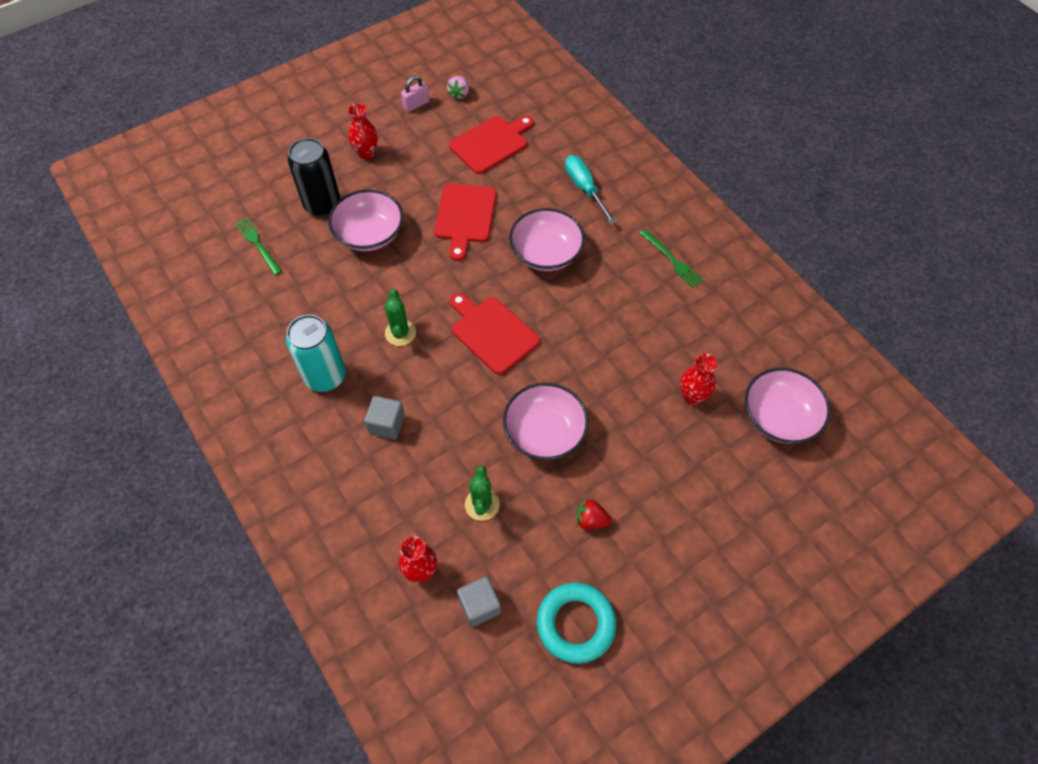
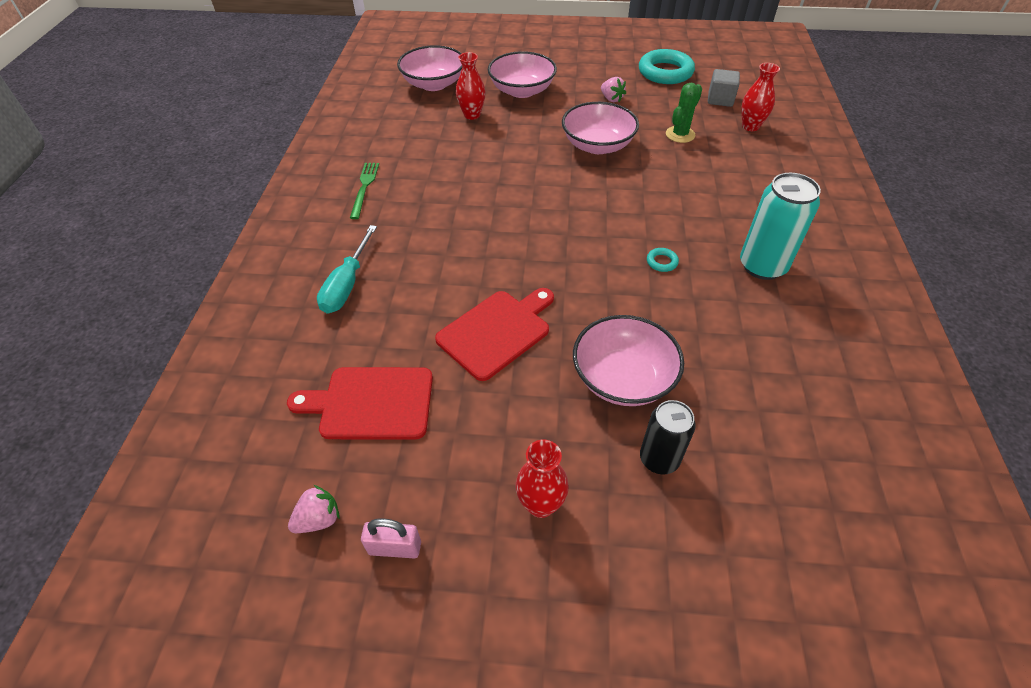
camera: 140 degrees left, 10 degrees down
(257, 244) = (782, 455): green fork -> none
(322, 205) = (659, 459): black can -> black can, size x0.66
(387, 424) = (723, 206): grey cube -> none
(400, 333) = (662, 262): green cactus -> turquoise ring
(492, 332) = (575, 219): red cutting board -> none
(546, 253) = (458, 250): pink bowl -> pink bowl (522, 91)
(591, 520) = (611, 99): red strawberry -> pink strawberry

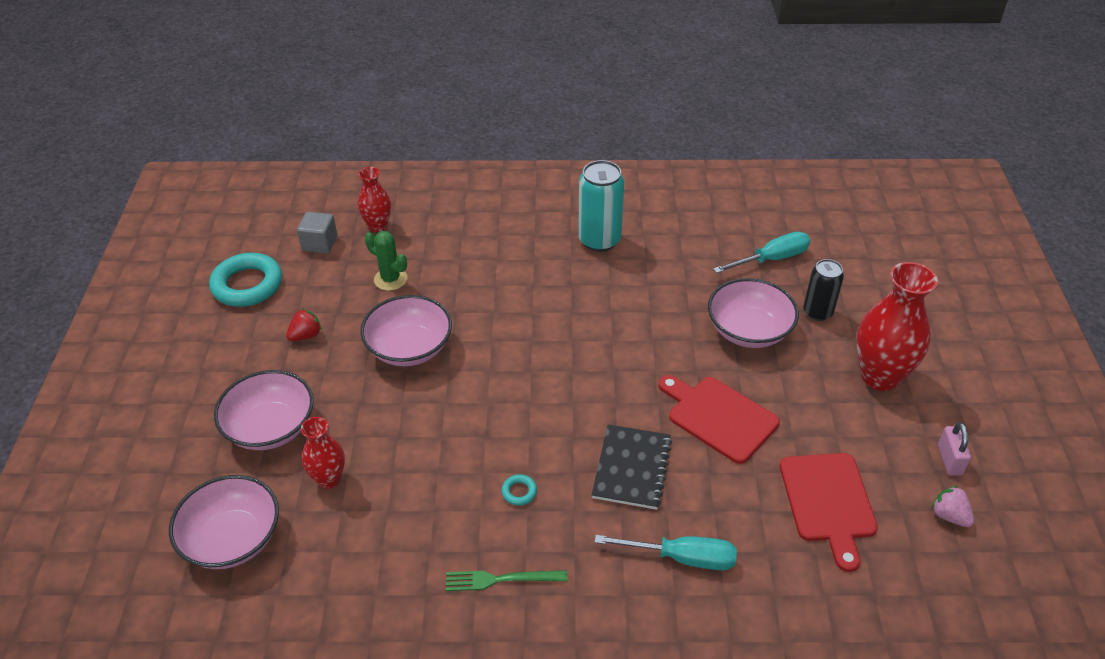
camera: 95 degrees left, 5 degrees down
(447, 263) = (632, 468): none -> black notebook
(541, 504) = (880, 376): red vase -> red vase, size x1.77
(611, 99) = (306, 335): pink strawberry -> red strawberry
(662, 262) = (604, 302): turquoise ring -> turquoise ring (519, 492)
(759, 427) = (771, 259): none -> turquoise screwdriver

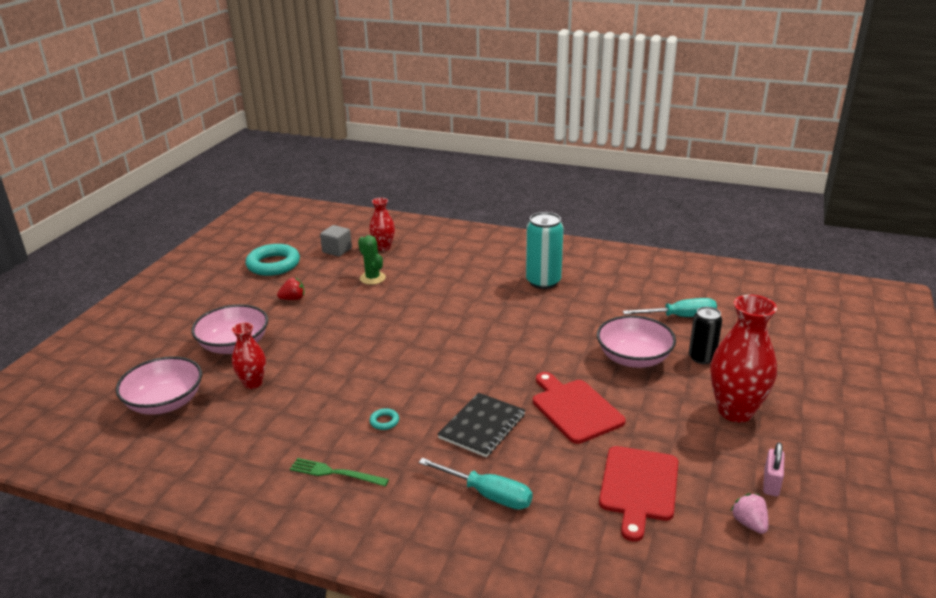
camera: 20 degrees right, 15 degrees down
(409, 348) = (360, 319): pink bowl -> none

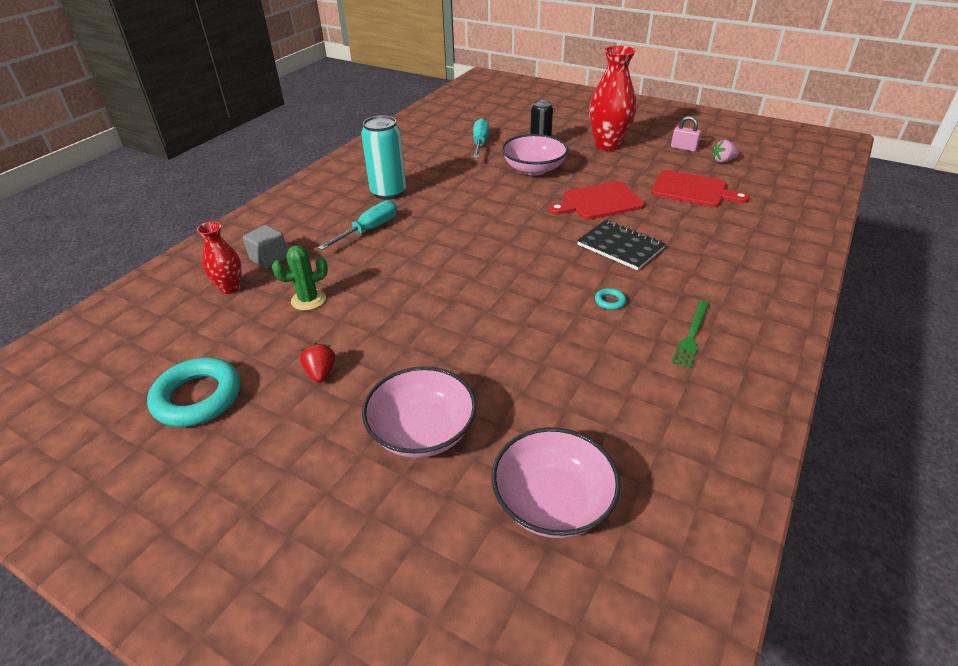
camera: 80 degrees left, 10 degrees up
(253, 383) = (522, 406): red vase -> none
(337, 250) = (204, 330): grey cube -> grey cube (269, 258)
(488, 494) = (710, 251): turquoise screwdriver -> turquoise screwdriver (369, 230)

